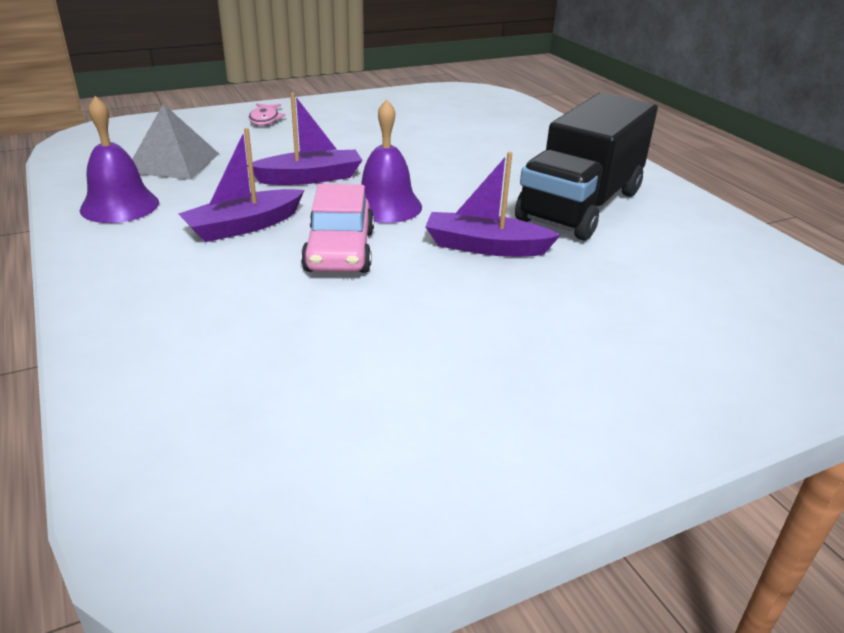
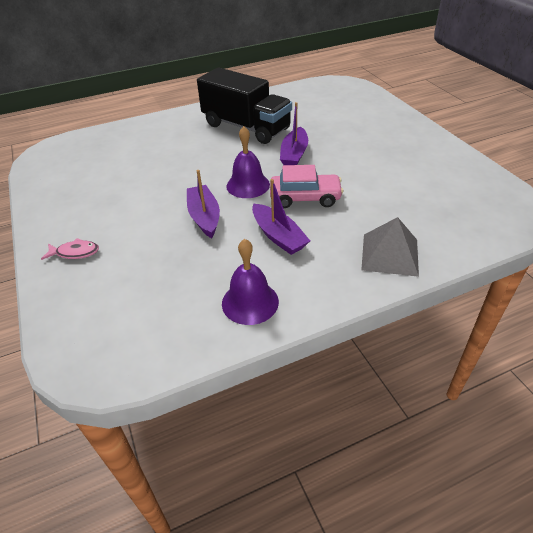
camera: 85 degrees left, 10 degrees up
(173, 162) = (167, 290): grey pyramid -> grey pyramid (390, 254)

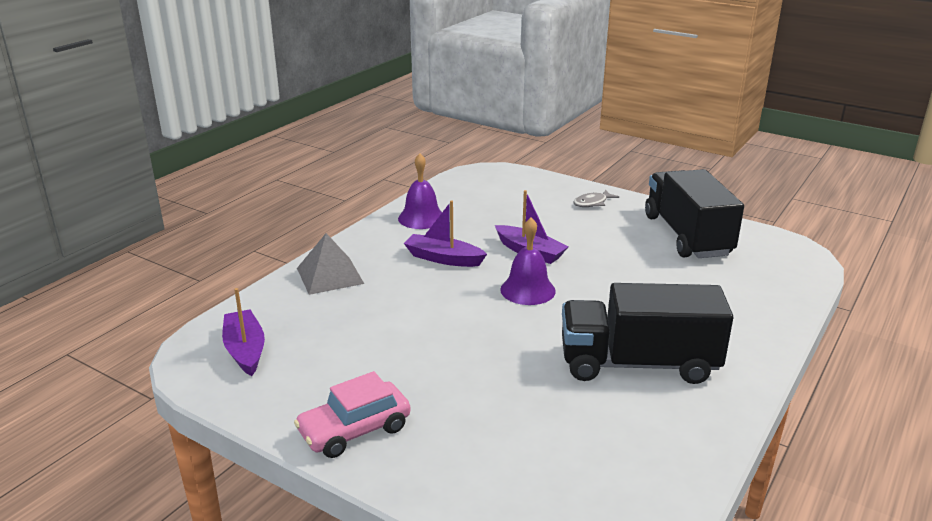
camera: 145 degrees right, 15 degrees down
(75, 253) = (592, 203): pink fish -> grey fish
(77, 188) = (687, 235): none -> black truck
(294, 154) = (519, 343): purple boat -> purple boat (245, 350)
(305, 198) = (452, 297): pink car -> pink car (354, 430)

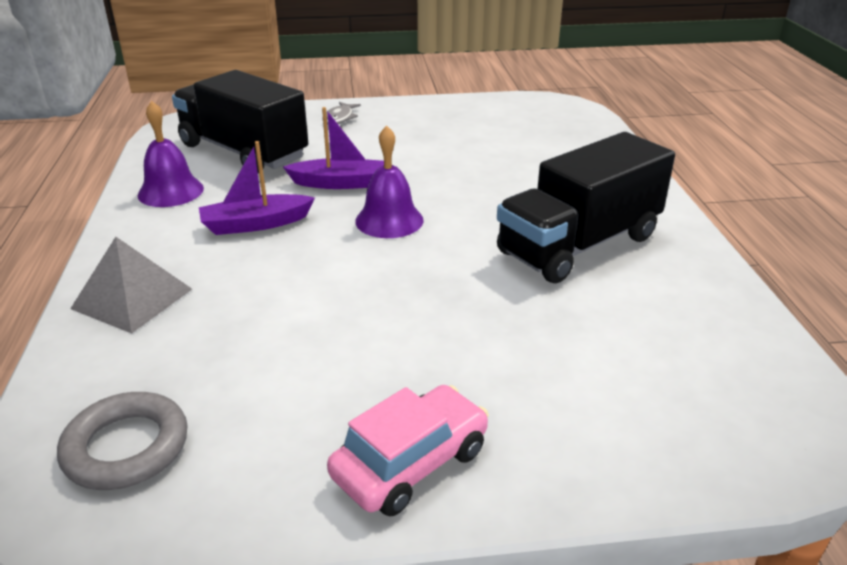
camera: 40 degrees left, 5 degrees up
(245, 350) = (126, 447): purple boat -> grey ring
(354, 430) = (410, 463): pink car -> pink car turned 150 degrees counterclockwise
(687, 235) = (461, 120): black truck -> black truck (243, 152)

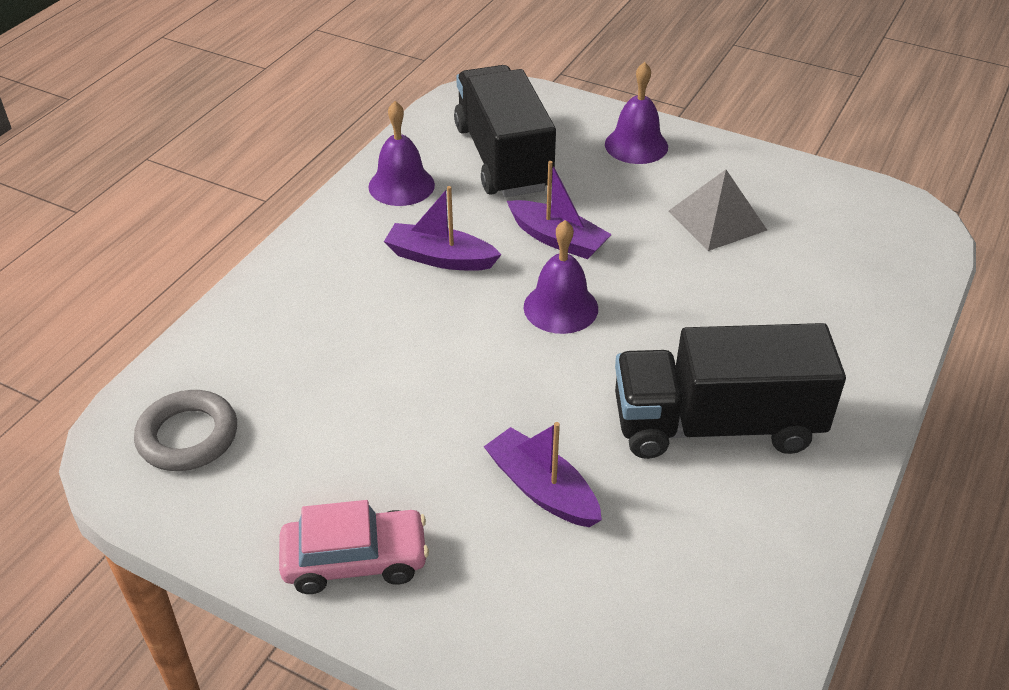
camera: 35 degrees right, 10 degrees up
(132, 298) = (286, 297): grey pyramid -> grey pyramid (717, 220)
(339, 118) = (636, 145): grey fish -> purple bell
(508, 335) = (542, 489): none -> purple boat

